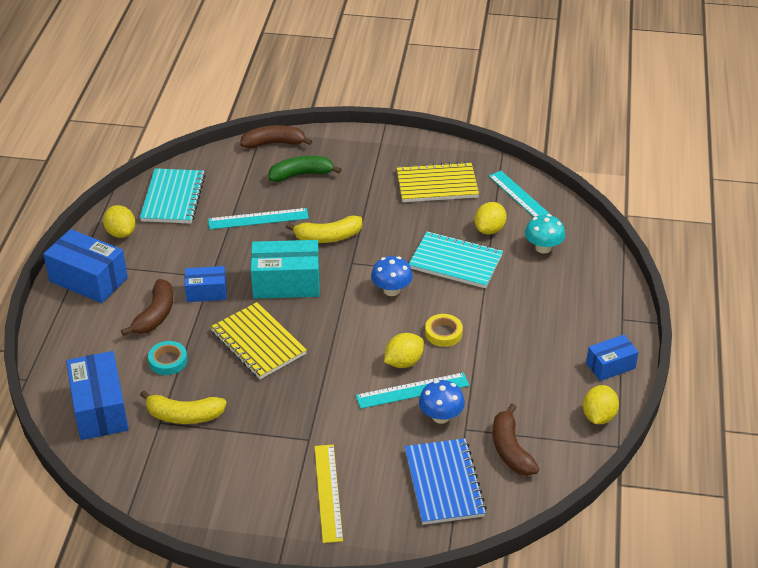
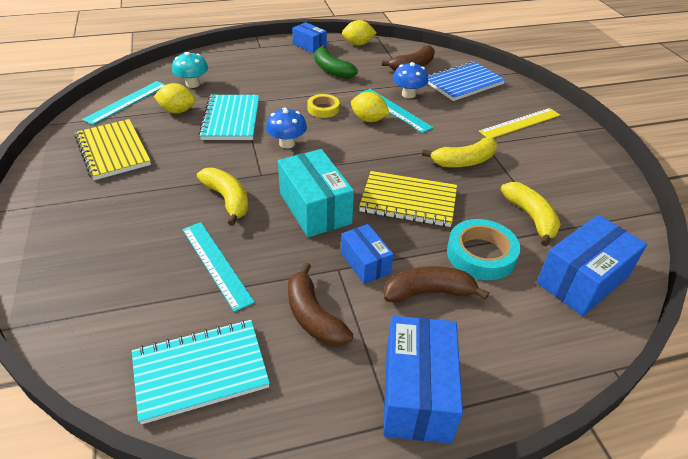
camera: 115 degrees left, 0 degrees up
(121, 233) = (304, 402): yellow lemon -> none
(168, 361) = (481, 254): turquoise tape -> turquoise tape, size x1.59
(258, 343) = (408, 201): yellow notebook -> yellow notebook turned 75 degrees clockwise
(274, 143) = (40, 303): brown banana -> brown banana (313, 316)
(289, 407) = (464, 161): none -> yellow banana
(301, 175) = (113, 254): green banana -> green banana (331, 70)

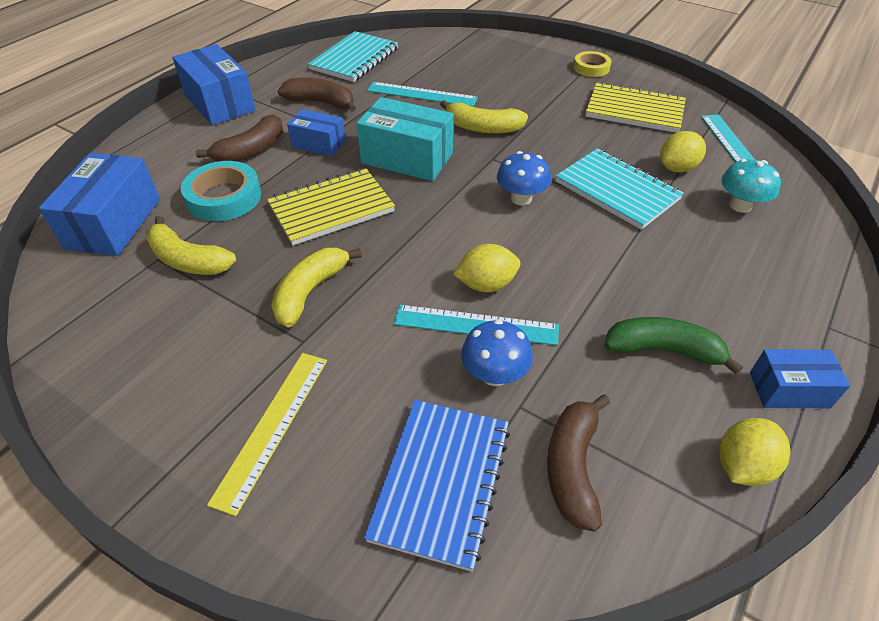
camera: 140 degrees right, 5 degrees up
(323, 109) = (558, 266): yellow tape -> yellow tape (591, 68)

